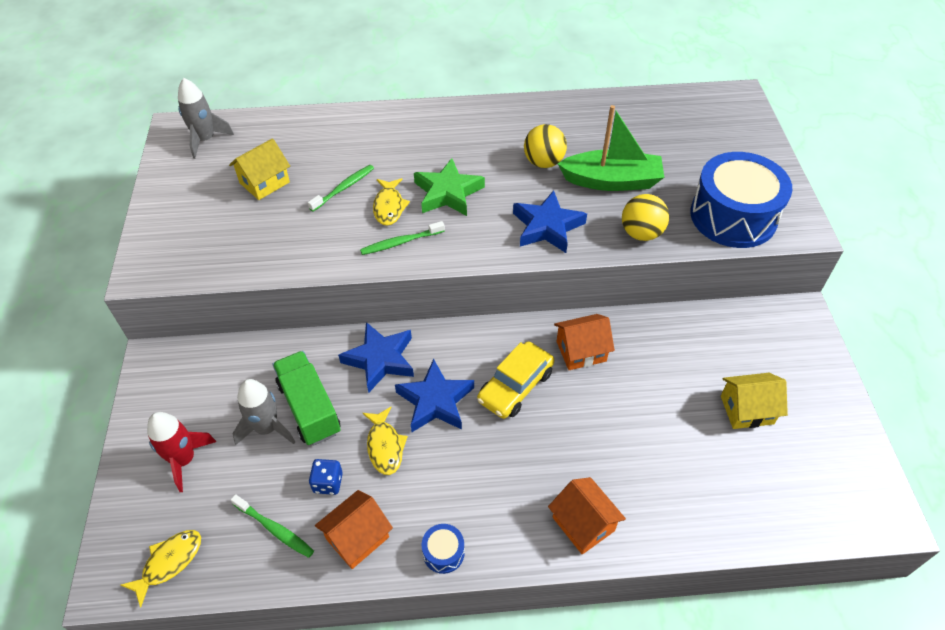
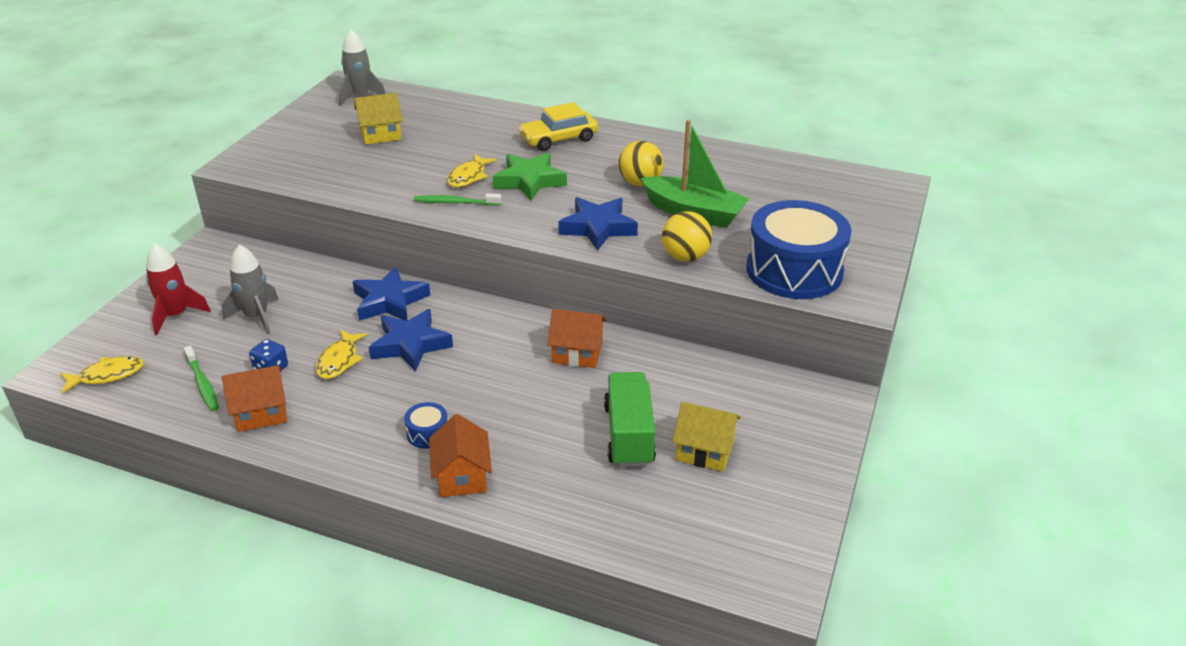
camera: 25 degrees right, 15 degrees down
(309, 408) = (301, 315): green truck -> green truck (629, 435)
(344, 188) = (442, 155): green toothbrush -> none
(443, 552) = (321, 449): blue drum -> blue drum (427, 433)
(515, 386) = (491, 358): yellow car -> yellow car (558, 139)

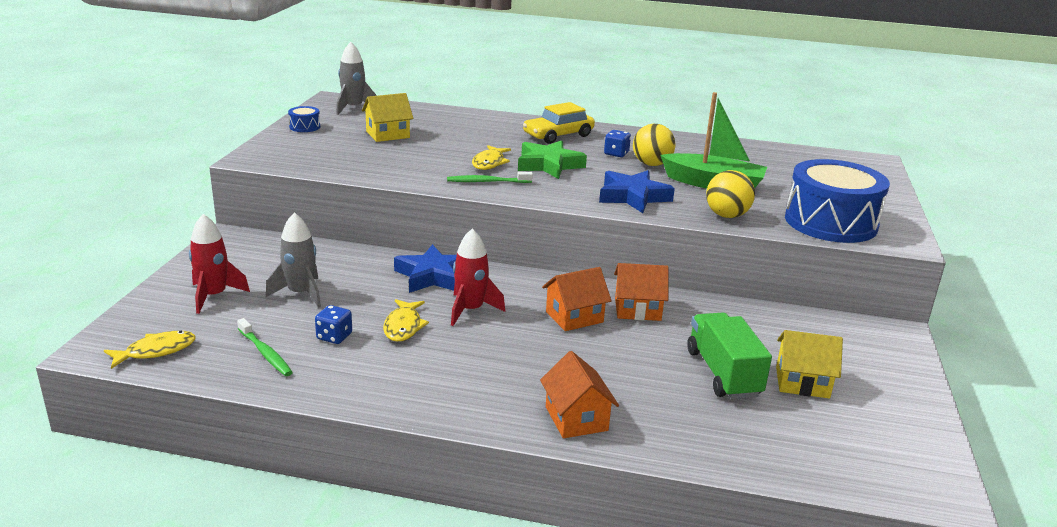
camera: 10 degrees left, 10 degrees down
(261, 413) = (339, 375): orange house -> orange house (574, 317)
(410, 345) = (470, 310): blue star -> red rocket
(427, 433) = (523, 383): blue drum -> blue drum (305, 127)
(609, 167) = (616, 154): none -> blue dice

